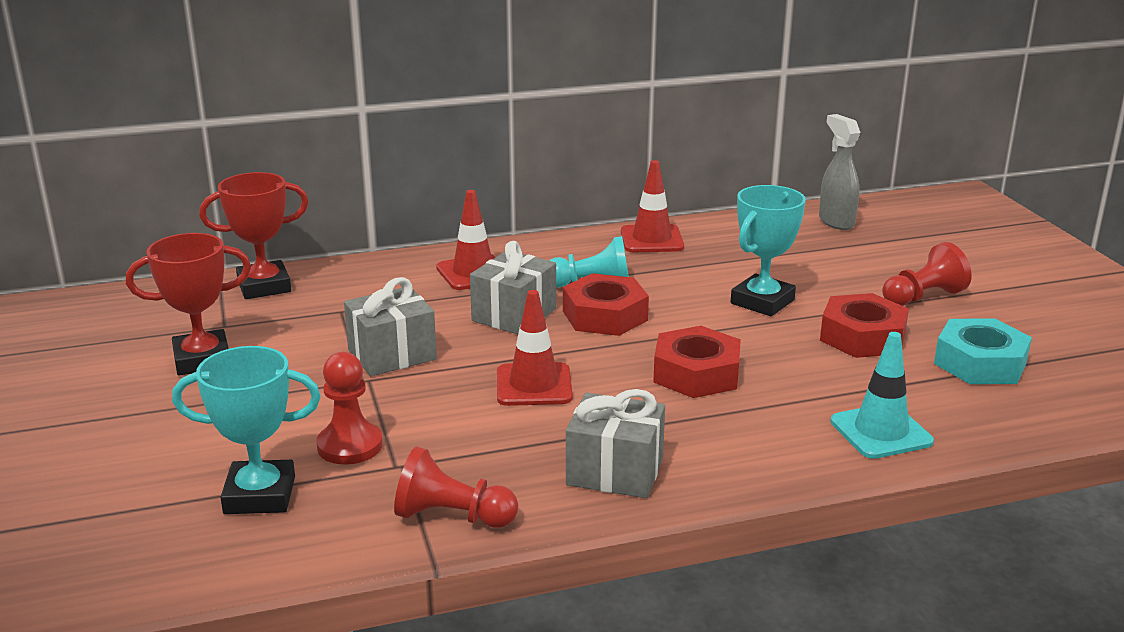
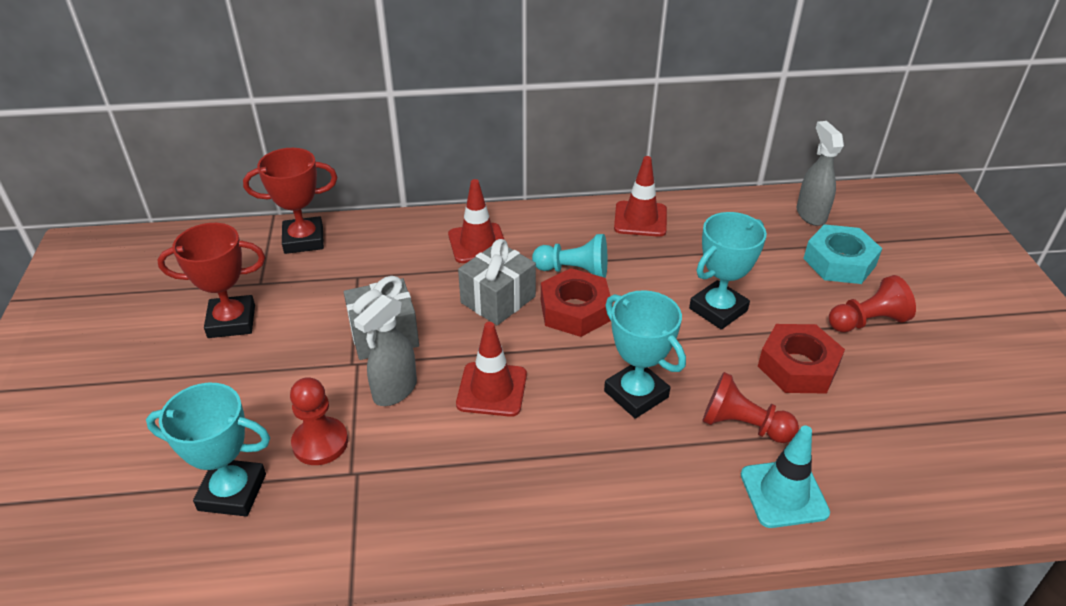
camera: 10 degrees right, 15 degrees up
(421, 397) = (394, 391): none -> grey spray bottle
(452, 517) = (380, 544): red pawn -> red pawn (743, 425)
(615, 471) = (533, 509): grey gift -> none
(696, 373) = (636, 394): red nut -> turquoise trophy
(980, 363) = (899, 416): turquoise nut -> turquoise nut (839, 262)

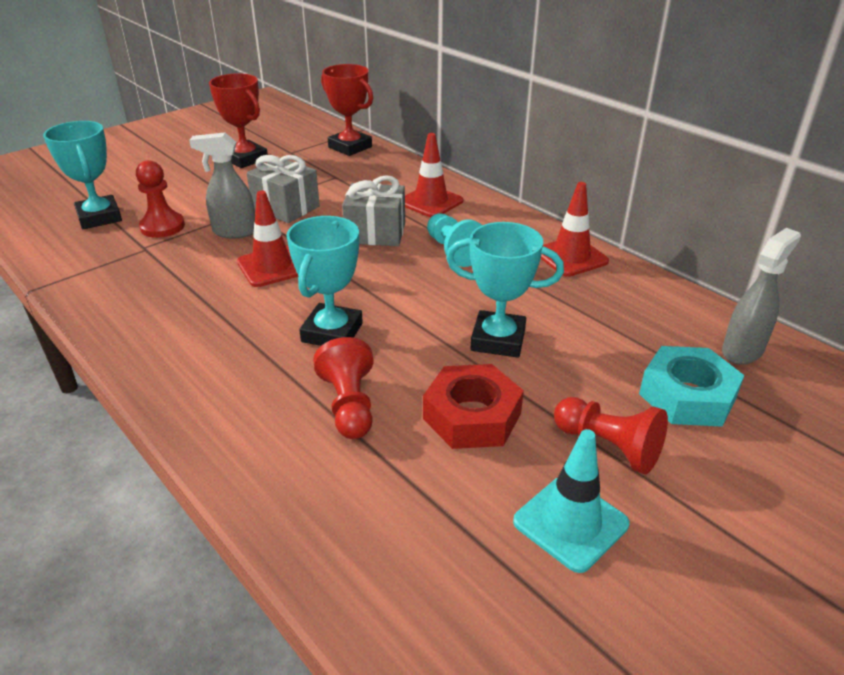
camera: 55 degrees right, 5 degrees down
(575, 310) = (404, 269): red nut -> none
(783, 493) = (278, 460): turquoise traffic cone -> turquoise traffic cone (570, 523)

